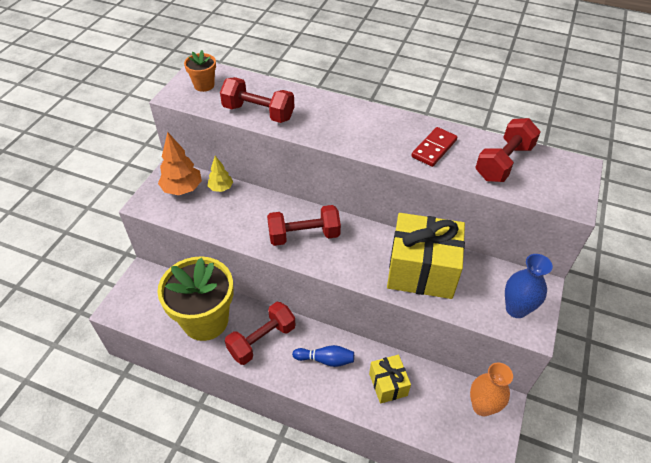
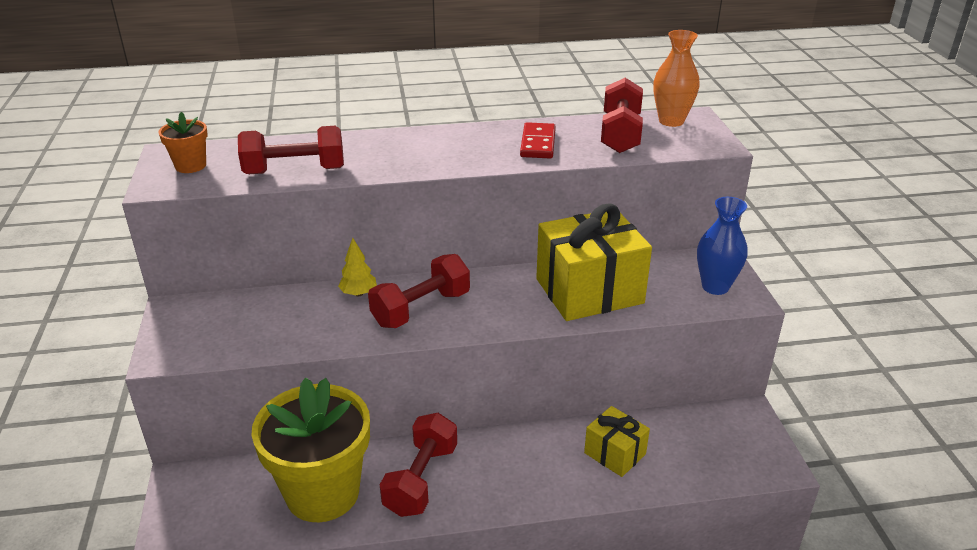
camera: 30 degrees left, 15 degrees down
(182, 189) = (207, 320): orange tree -> none
(221, 188) = (265, 300): yellow tree -> yellow tree (358, 293)
(325, 360) = (520, 463): blue bowling pin -> none
(482, 406) = (731, 426): orange vase -> orange vase (671, 121)

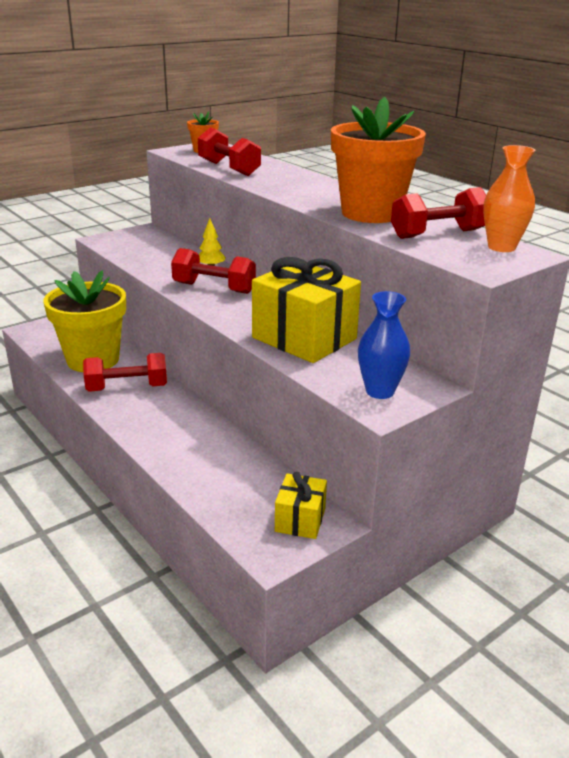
camera: 60 degrees right, 5 degrees down
(538, 143) = (371, 213): red domino -> orange flower pot
(615, 453) = (215, 460): yellow gift -> yellow gift (300, 520)

